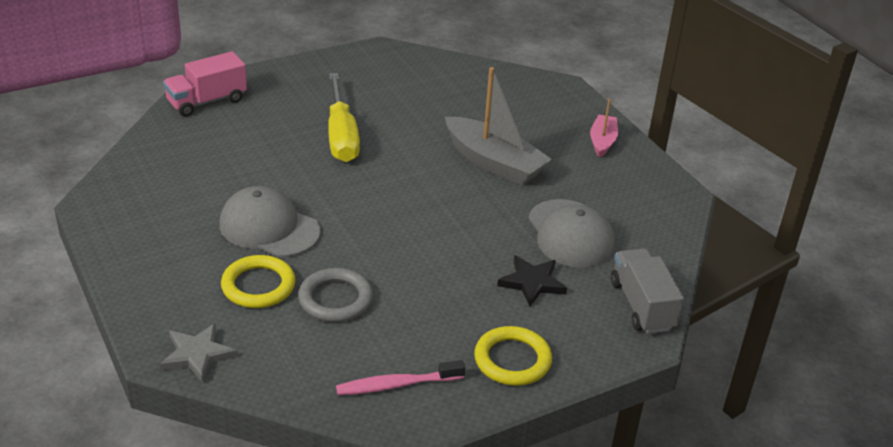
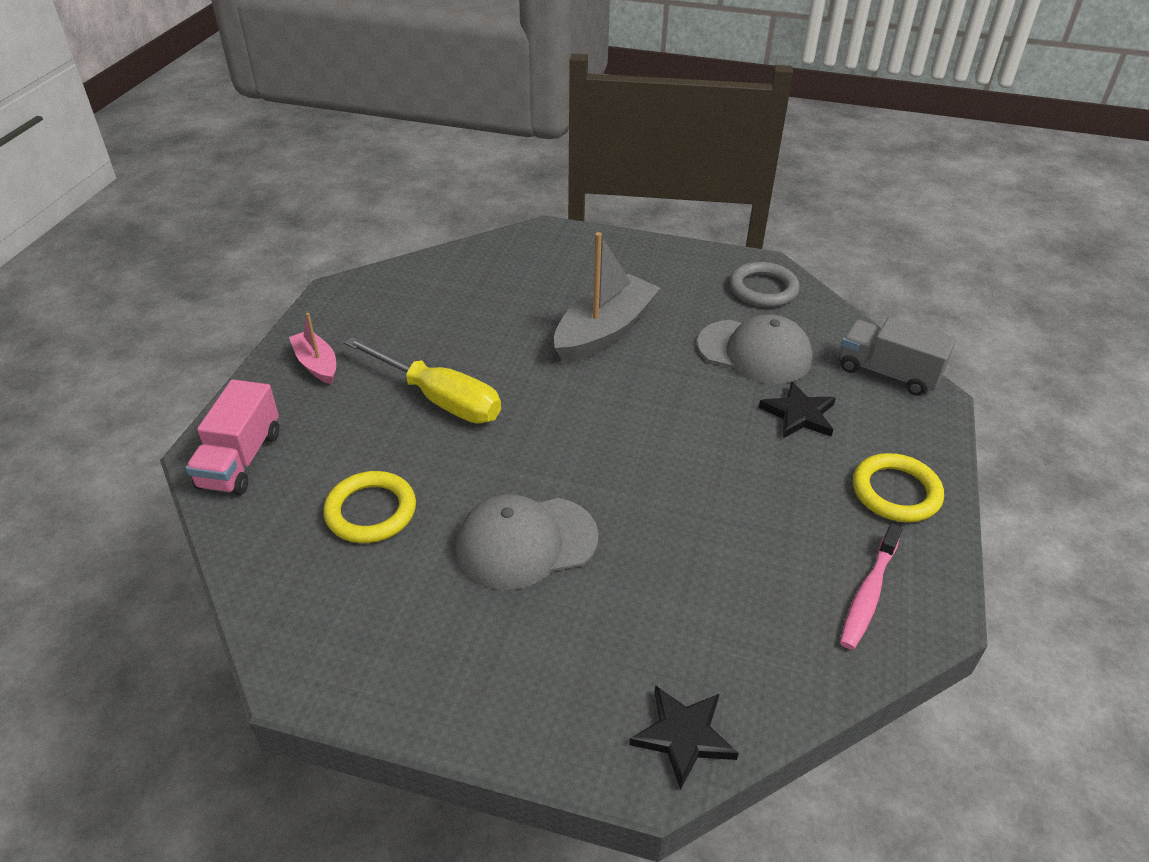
camera: 45 degrees left, 5 degrees up
(197, 355) = (683, 736): grey star -> black star
(258, 286) = (615, 610): yellow ring -> yellow ring (371, 511)
(335, 299) = (696, 560): grey ring -> grey ring (763, 289)
(494, 162) = (604, 332): grey boat -> grey boat turned 45 degrees counterclockwise
(602, 141) = (649, 259): pink boat -> pink boat (316, 364)

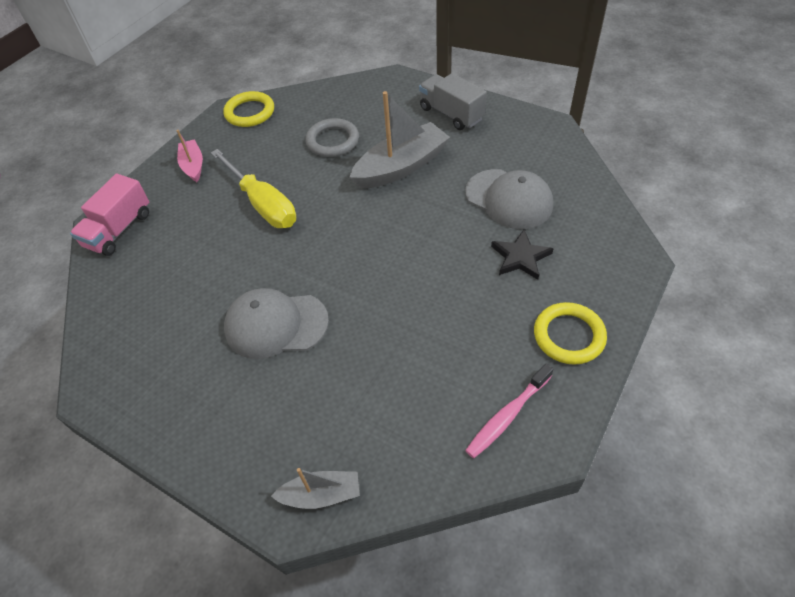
camera: 20 degrees right, 10 degrees up
(371, 511) = (184, 282): yellow ring -> yellow ring (250, 112)
(683, 736) = (321, 495): black star -> grey boat
(763, 289) = (540, 146): grey ring -> grey ring (332, 141)
(888, 373) = (610, 232): grey truck -> grey truck (451, 114)

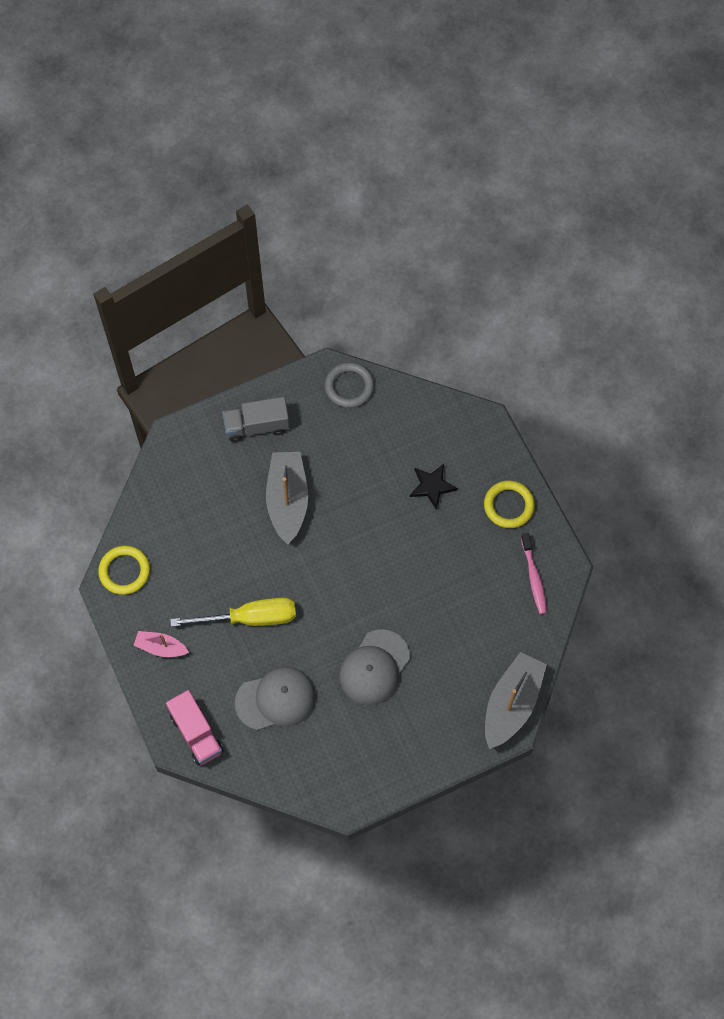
camera: 60 degrees left, 15 degrees up
(321, 495) = (512, 704): grey boat -> grey boat, size x1.84
(332, 141) = (217, 529): grey ring -> grey ring (349, 386)
(509, 199) = (377, 454): grey cap -> grey cap (276, 699)

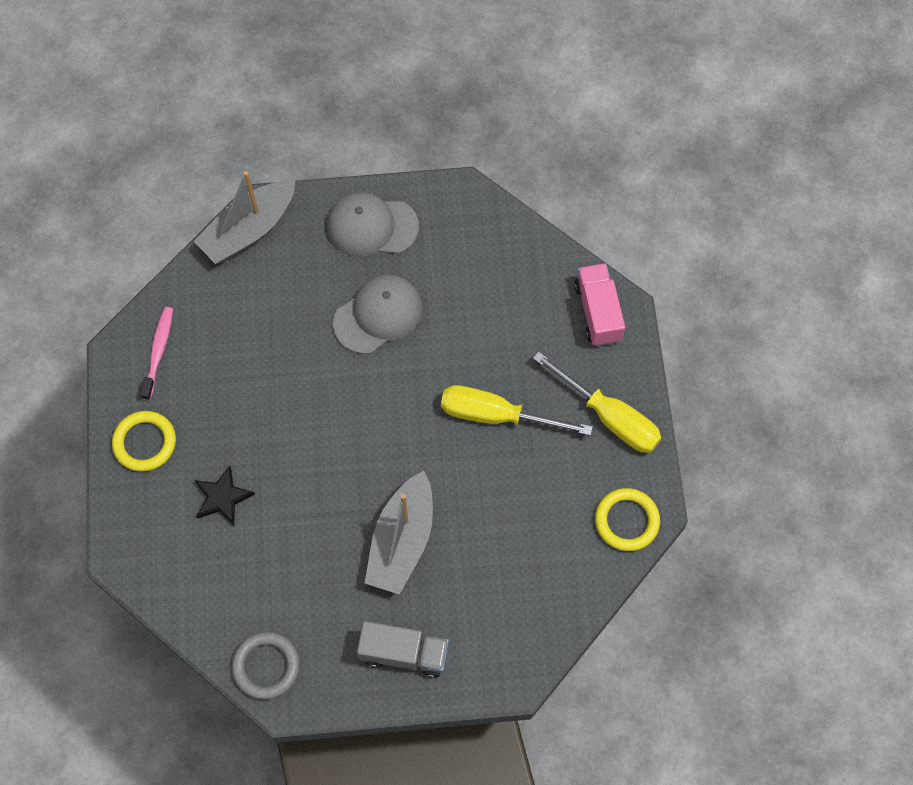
camera: 160 degrees left, 0 degrees up
(161, 647) = (609, 417): pink boat -> yellow screwdriver
(276, 699) = (499, 318): grey cap -> grey cap (372, 226)

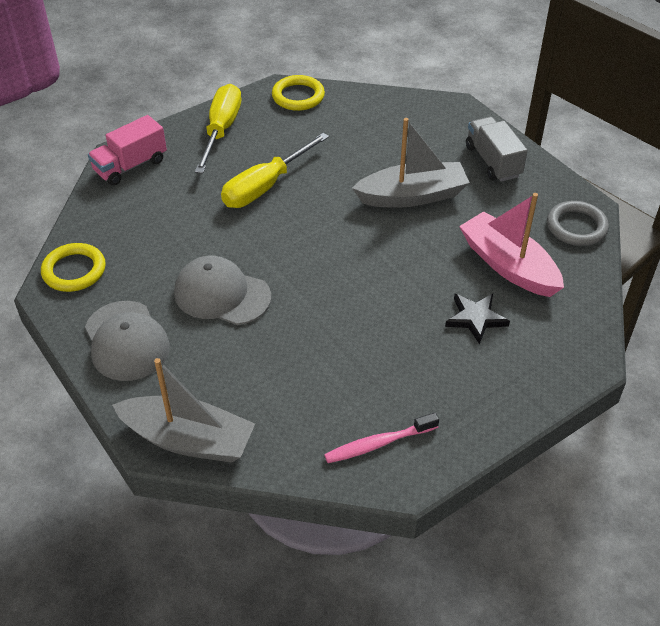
camera: 120 degrees left, 20 degrees down
(145, 442) = (476, 402): yellow ring -> yellow ring (74, 271)
(261, 567) = (508, 265): none -> pink boat
(496, 415) = (265, 186): yellow screwdriver -> yellow screwdriver turned 60 degrees clockwise

